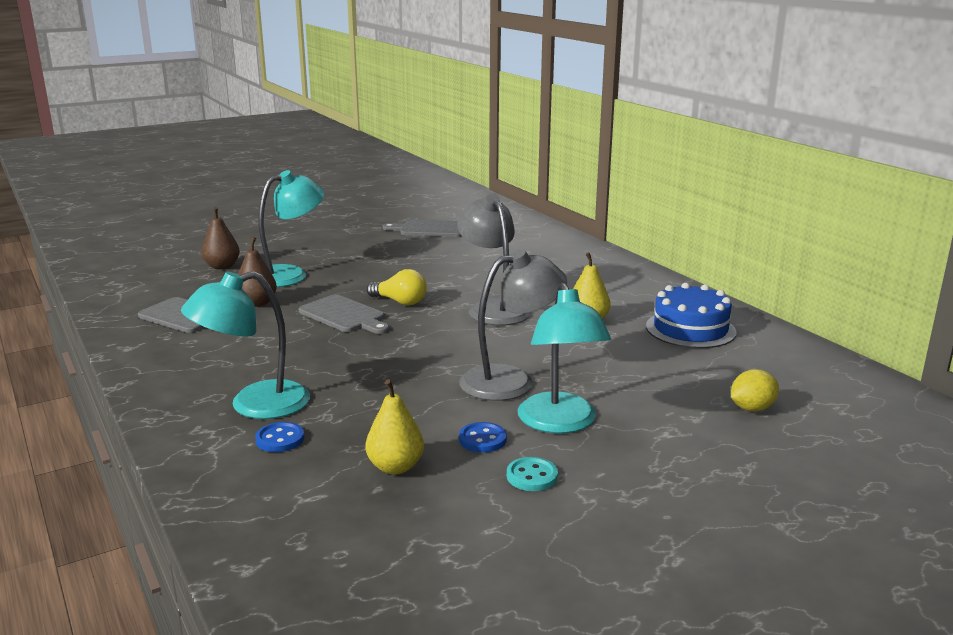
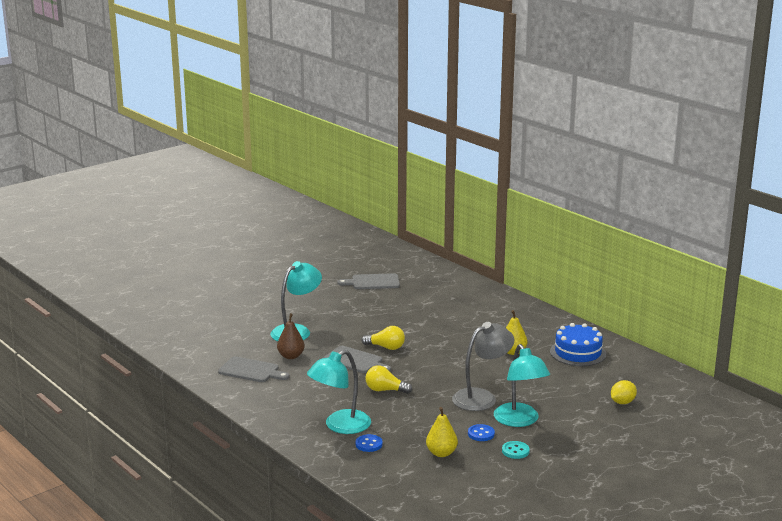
camera: 10 degrees left, 0 degrees up
(222, 266) = (243, 328): brown pear -> none
(362, 358) = (385, 390): none -> yellow light bulb
(493, 308) = (449, 347): grey lamp -> none

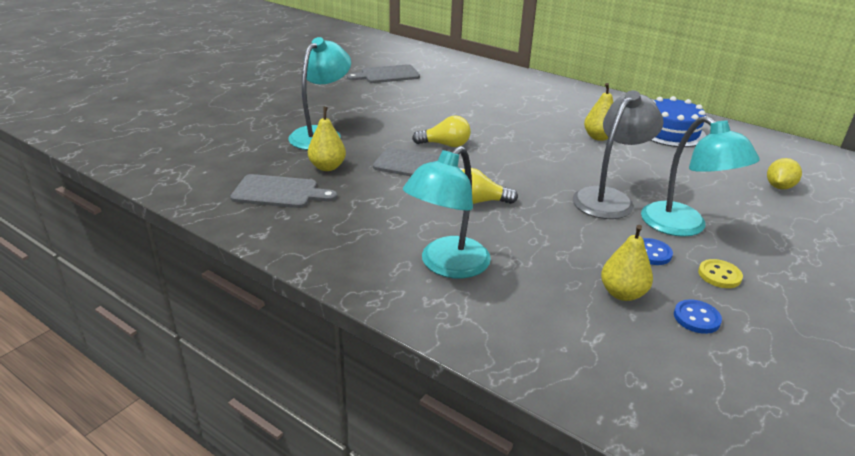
camera: 15 degrees left, 10 degrees up
(291, 356) = (327, 167): brown pear -> yellow pear
(369, 444) = (507, 292): blue button -> blue button (696, 318)
(515, 451) = (719, 275): turquoise button -> yellow button

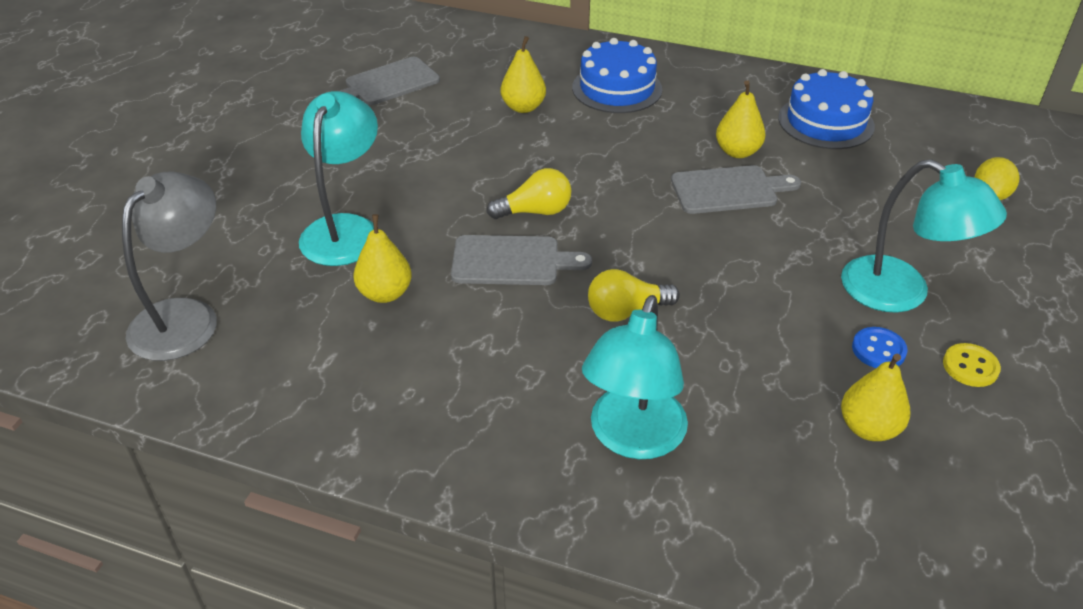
camera: 15 degrees left, 10 degrees up
(279, 192) = (337, 360): grey cutting board -> grey cutting board (728, 190)
(465, 96) = (523, 107): none -> yellow pear
(532, 96) = (617, 88): none -> blue cake
(609, 198) = (792, 264): grey lamp -> grey lamp (185, 317)
(696, 318) = (968, 445): blue button -> none

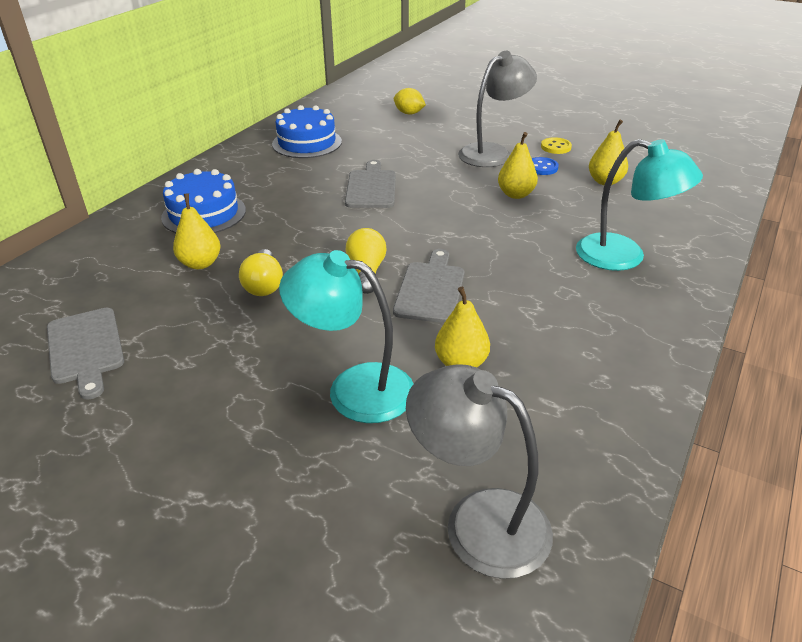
camera: 80 degrees left, 5 degrees down
(626, 311) = (499, 244): yellow light bulb -> yellow light bulb (264, 285)
(737, 152) = (326, 177): yellow pear -> yellow pear (516, 194)
(901, 293) = (493, 153): turquoise lamp -> grey lamp

